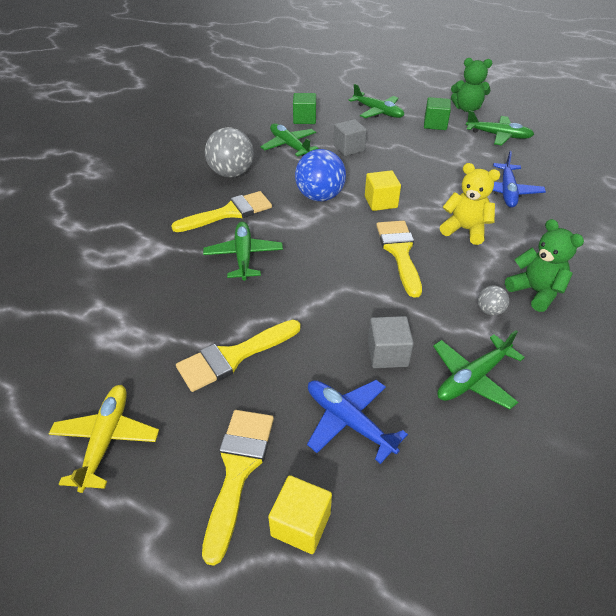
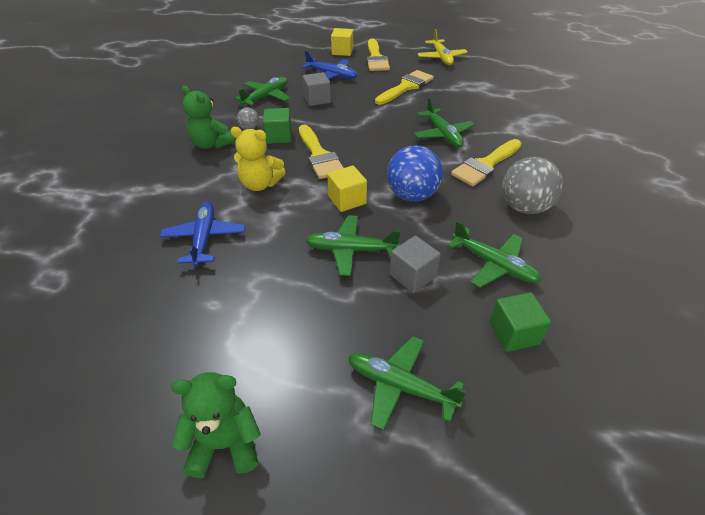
camera: 165 degrees right, 0 degrees up
(435, 124) = (291, 367): green cube -> green cube (279, 137)
(498, 135) = (183, 356): green plane -> green plane (351, 250)

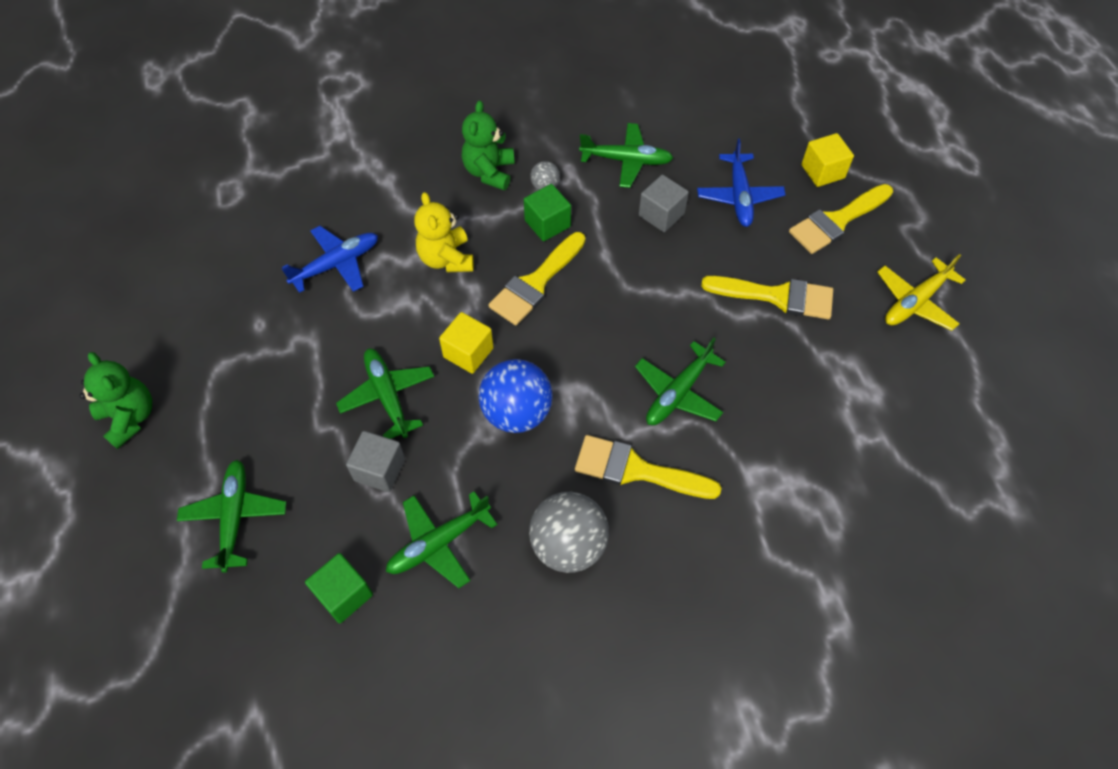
camera: 60 degrees right, 15 degrees up
(493, 264) = (439, 543): green plane -> green plane turned 45 degrees clockwise

